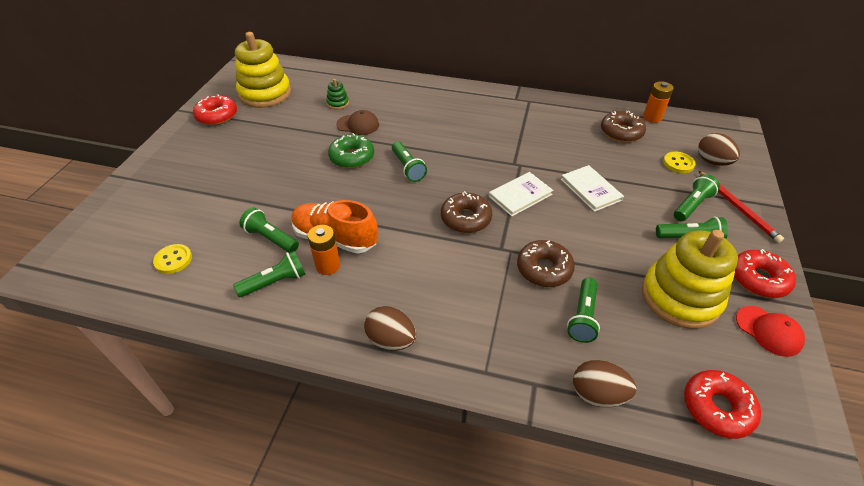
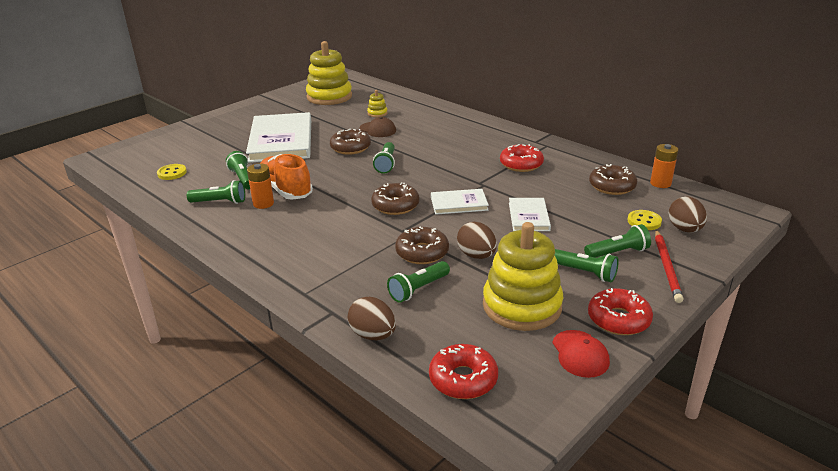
camera: 30 degrees right, 15 degrees down
(217, 116) = (281, 103): red donut -> red donut (521, 164)
(266, 170) = (281, 141): none -> white book
(338, 103) = (377, 113): green stacking toy -> yellow stacking toy
(352, 157) = (350, 148): green donut -> brown donut
(391, 340) = (260, 255): brown egg -> brown egg (476, 255)

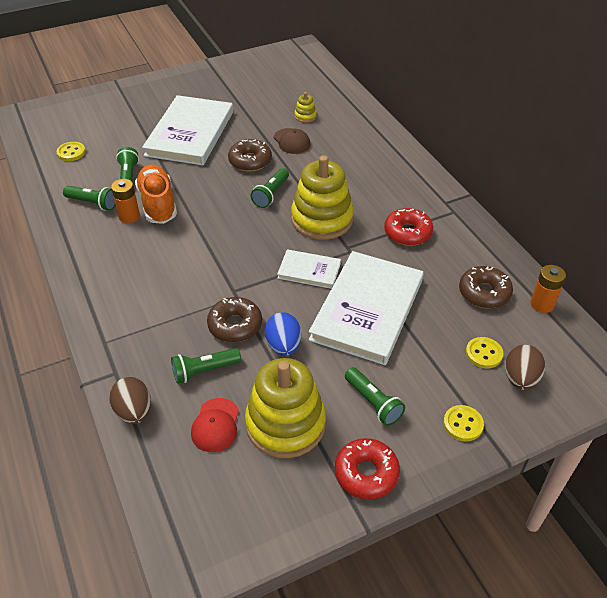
camera: 20 degrees right, 15 degrees up
(329, 97) = (271, 79): yellow stacking toy -> yellow stacking toy (322, 219)
(395, 205) = (247, 255): brown donut -> none
(463, 379) = (179, 490): red donut -> none
(476, 255) = (283, 346): brown egg -> blue egg
(529, 216) = (367, 309): white book -> white book, size x2.03
(580, 354) = (301, 501): red cap -> red cap (215, 425)
(617, 252) = (425, 387): green flashlight -> none
(667, 267) = (463, 424): red pencil -> yellow button

